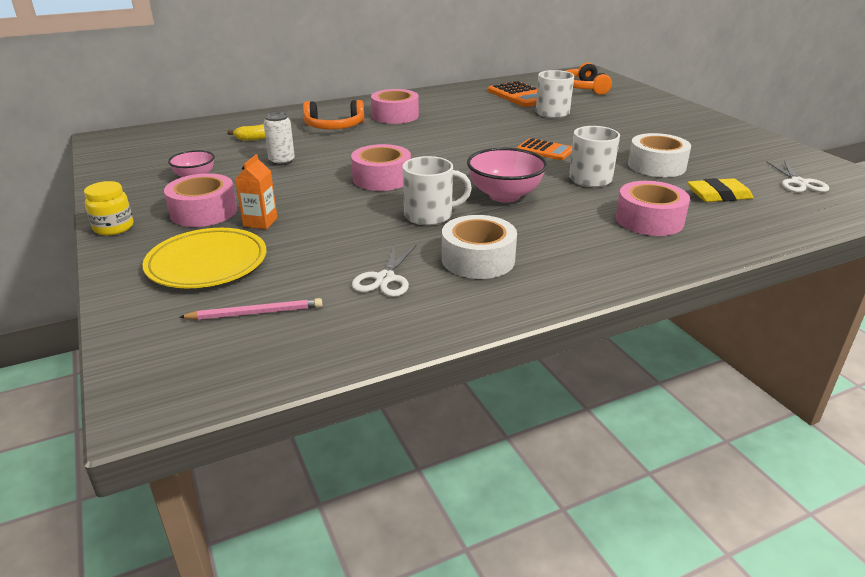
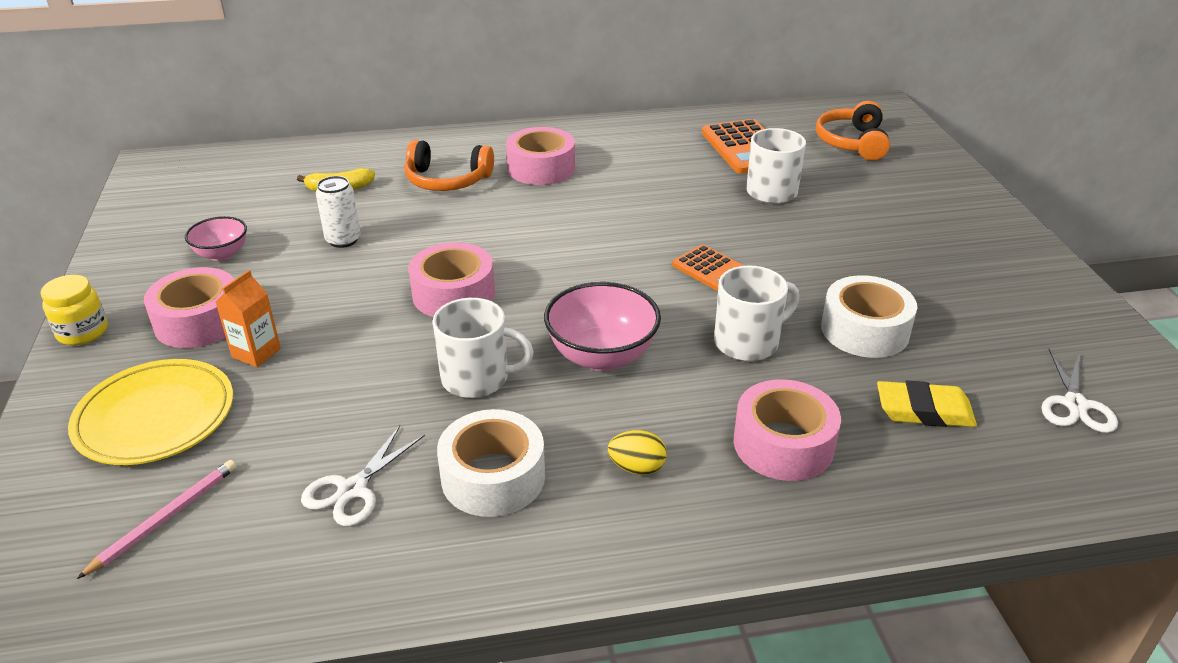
camera: 15 degrees right, 5 degrees up
(255, 313) = (165, 518): pink pencil -> pink pencil turned 60 degrees counterclockwise
(568, 242) = (637, 468): none -> yellow egg

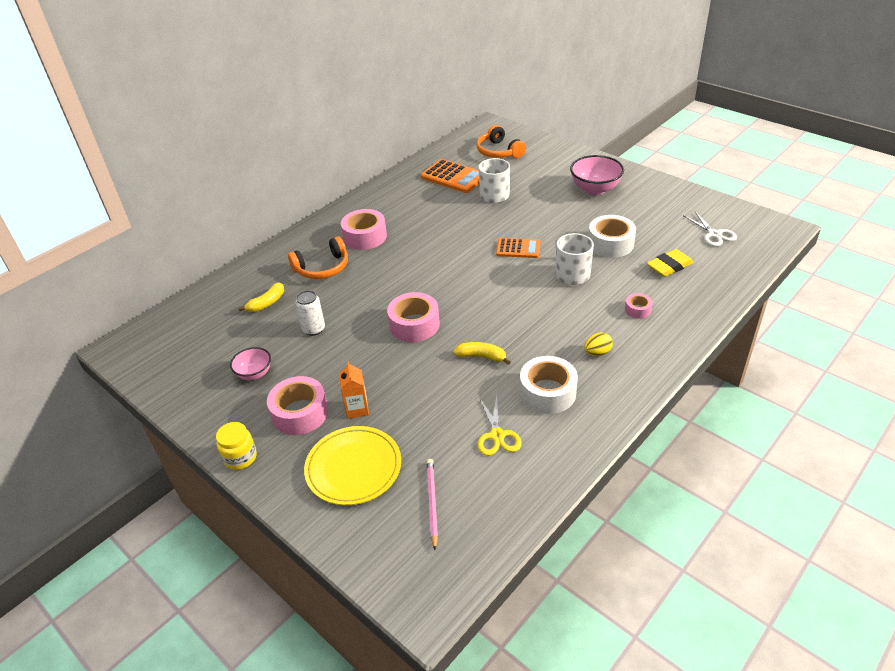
camera: 35 degrees left, 5 degrees up
(352, 489) = (497, 435): white scissors -> yellow scissors
(477, 378) = (482, 356): white mug -> yellow banana
(601, 356) = (522, 315): pink bowl -> pink bowl (595, 189)
(783, 444) = (637, 310): pink tape -> pink tape, size x0.51

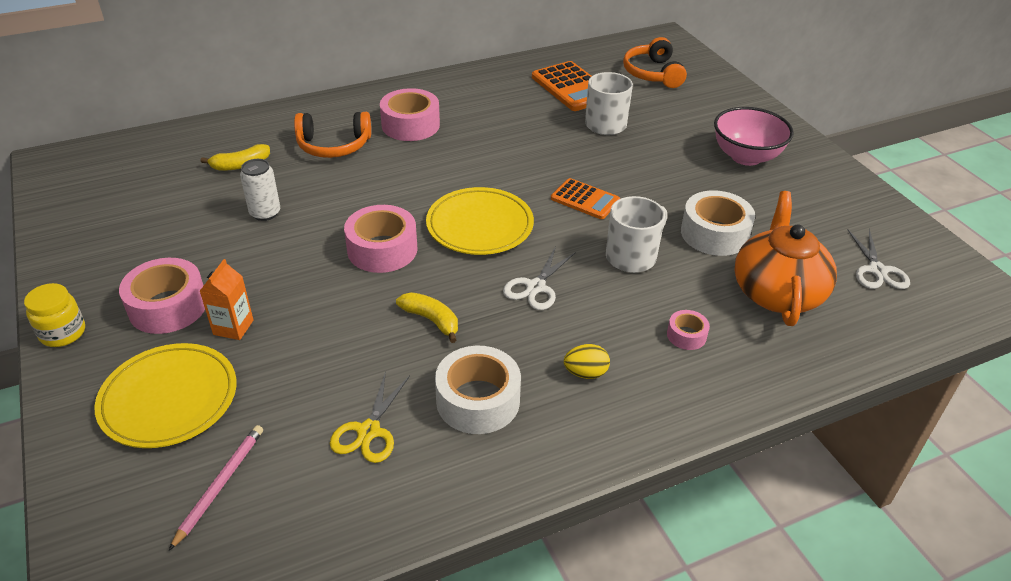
camera: 20 degrees right, 0 degrees up
(254, 374) = (160, 241): pink bowl -> none
(465, 287) = (480, 225): none -> yellow plate
(529, 313) = (535, 287): none -> white scissors
(669, 266) = (777, 292): yellow eraser -> orange teapot

